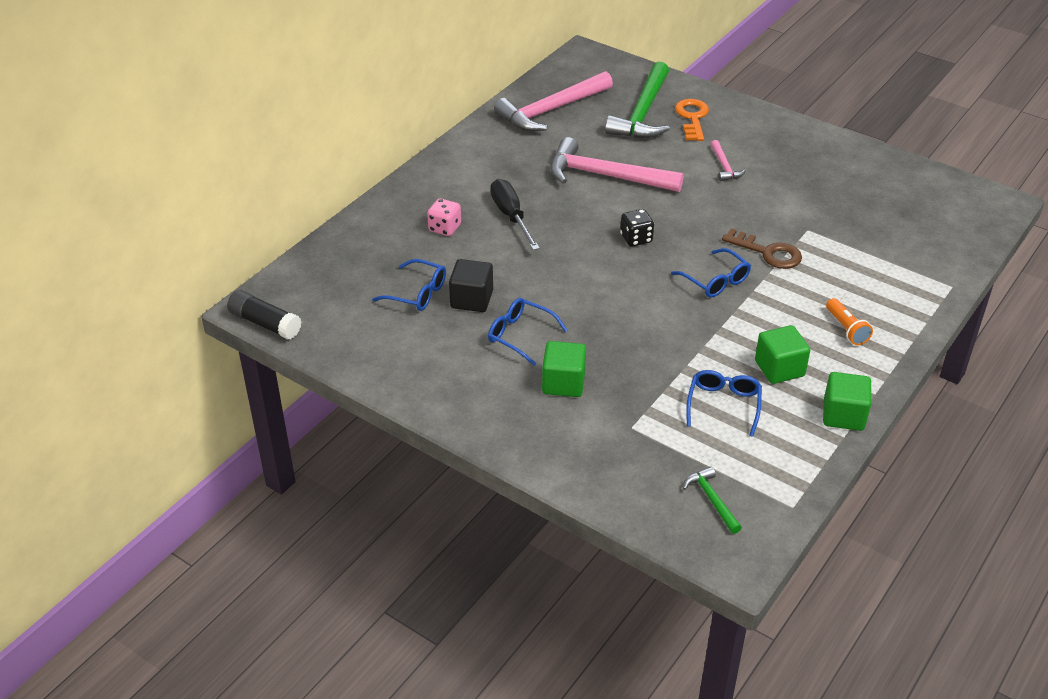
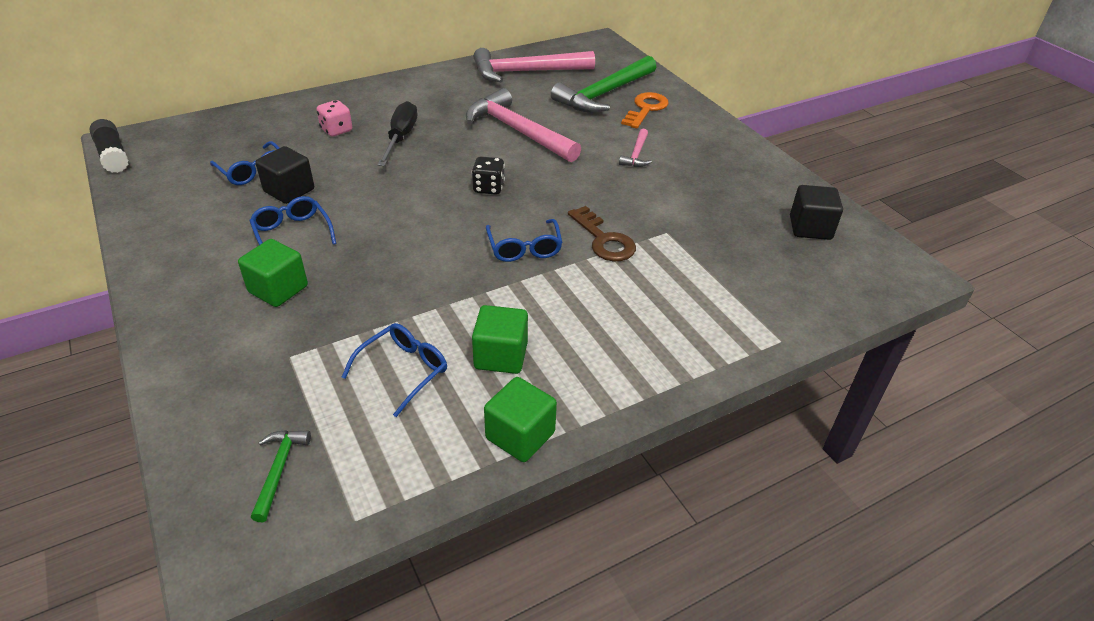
camera: 25 degrees right, 0 degrees up
(846, 329) = (615, 342): orange flashlight -> none
(906, 189) = (810, 228): none -> black cube

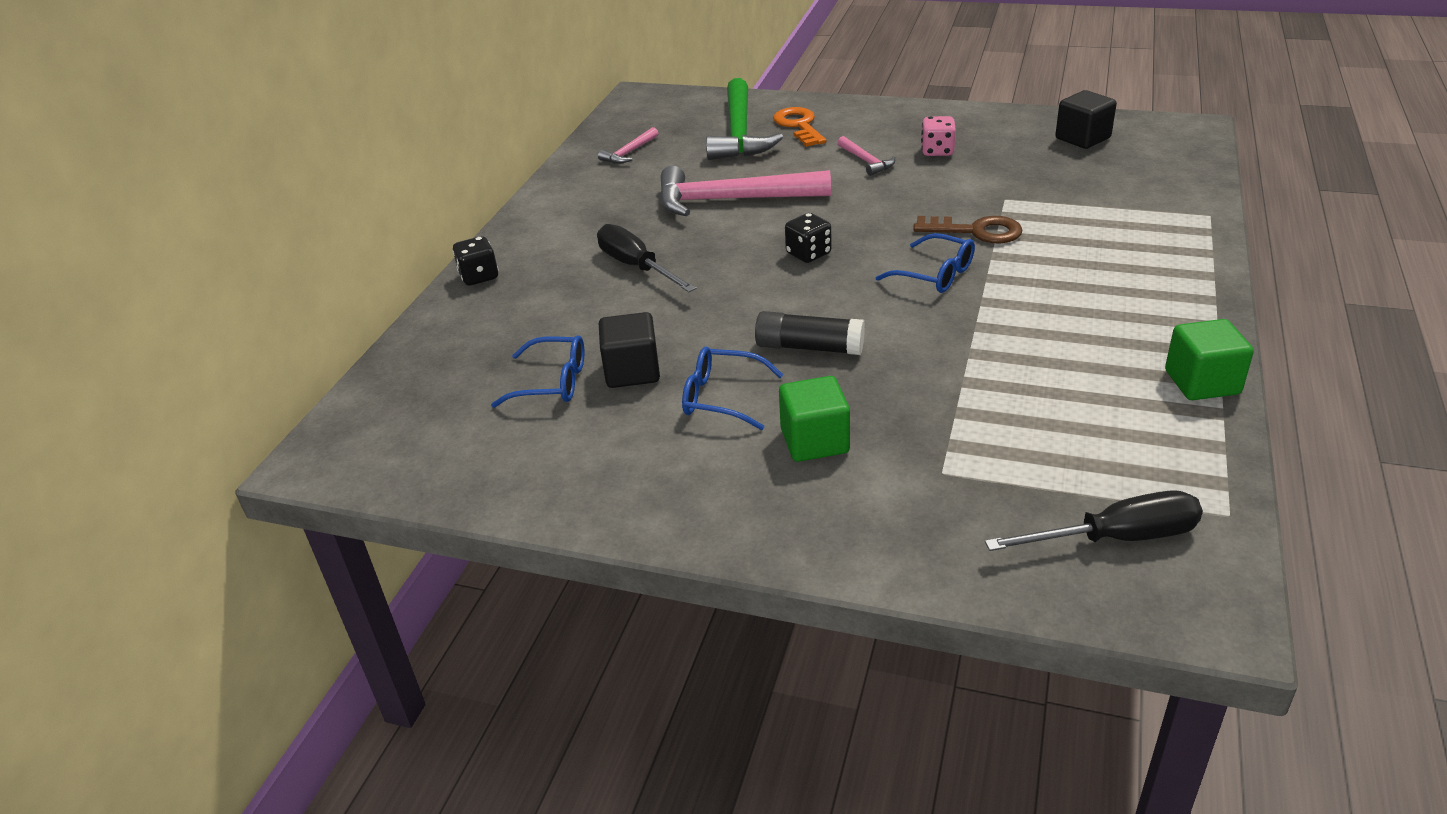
camera: 40 degrees left, 5 degrees down
(113, 155) = (341, 477): black glue stick -> black glue stick (809, 347)
(279, 470) = (1116, 538): green hammer -> black screwdriver
(333, 97) = (479, 276): none -> black dice
(336, 130) = (555, 299): pink dice -> pink dice (937, 151)
(403, 371) = (1044, 411): blue glasses -> none
(501, 356) = (1082, 350): green cube -> none
(526, 72) = (629, 152): pink hammer -> pink hammer, size x0.46

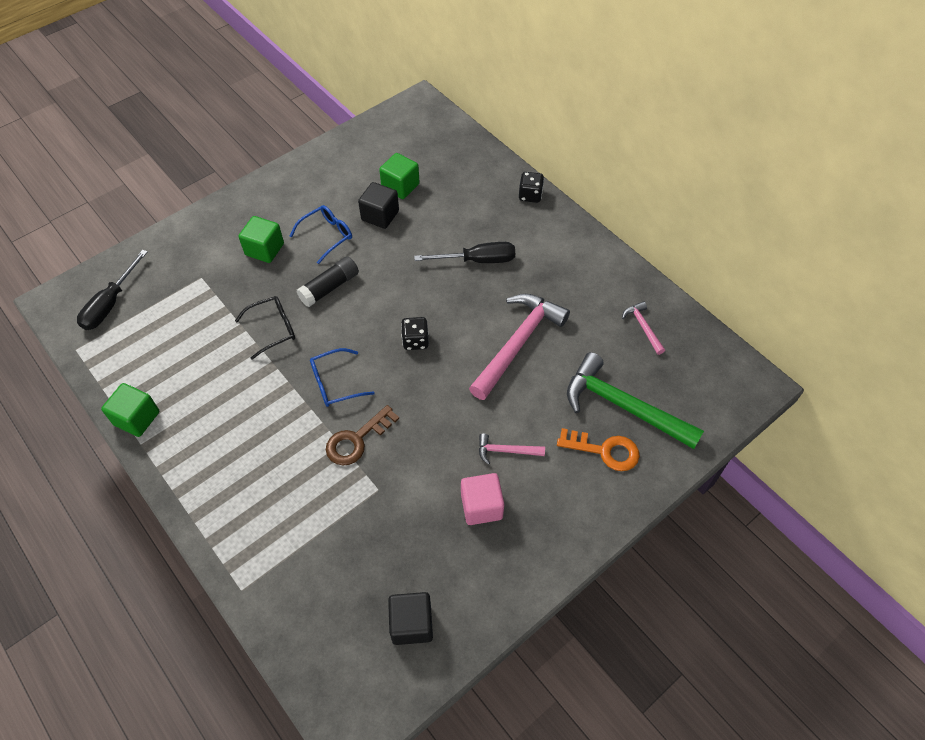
camera: 120 degrees right, 20 degrees up
(552, 382) = (400, 186): blue glasses -> green cube
(930, 355) = (273, 329): none -> black glasses
(937, 151) = (481, 506): pink dice -> pink cube

